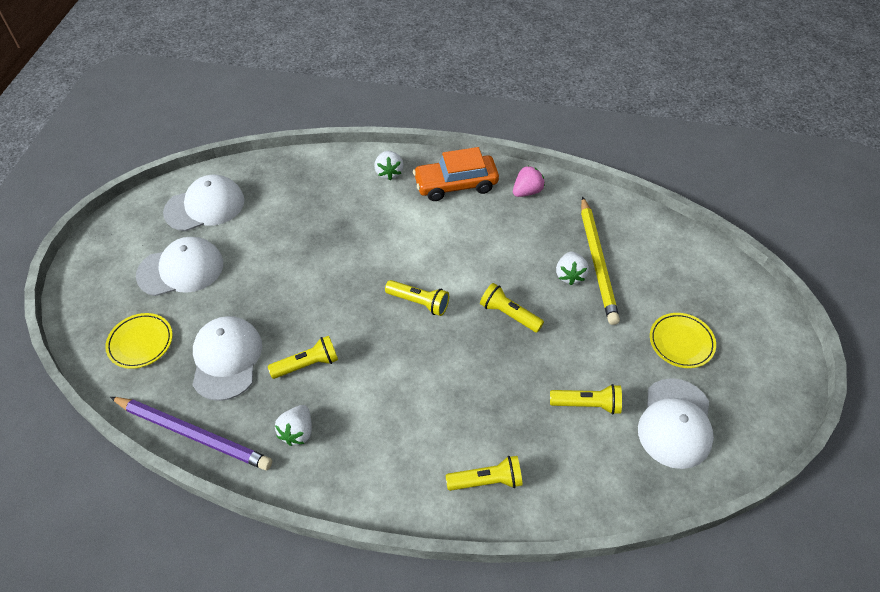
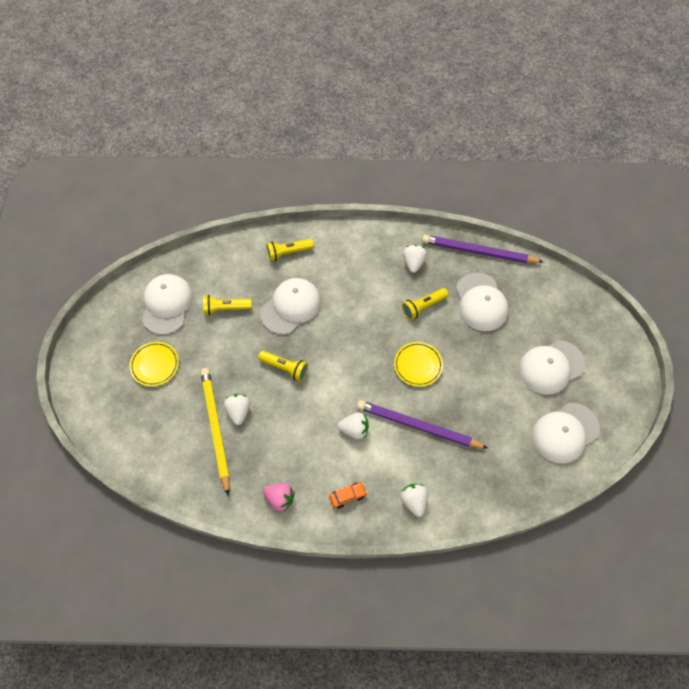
camera: 170 degrees right, 10 degrees up
(140, 342) = (547, 304): yellow plate -> yellow plate (418, 365)
(362, 233) = (418, 426): none -> purple pencil
(419, 302) = (355, 367): yellow flashlight -> none
(435, 239) = (354, 429): none -> white strawberry
(456, 185) = (348, 496): orange car -> orange car, size x0.47
(493, 392) = (290, 307): none -> white cap
(527, 191) = (280, 499): pink strawberry -> pink strawberry turned 105 degrees counterclockwise

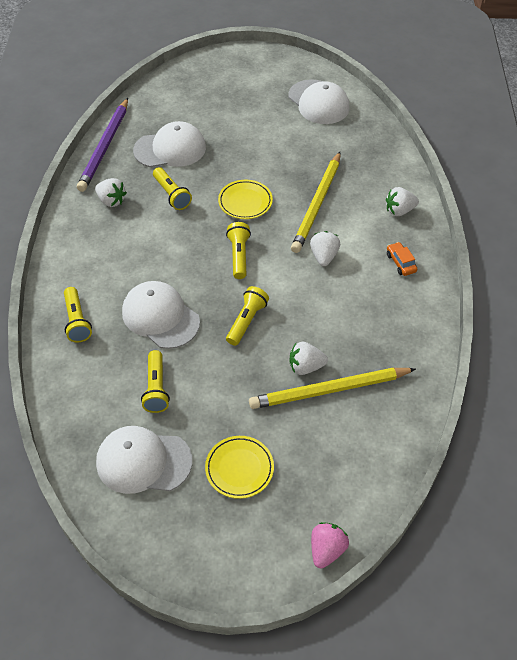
camera: 90 degrees left, 10 degrees down
(280, 499) = (411, 322): pink strawberry -> pink strawberry (326, 550)
(354, 361) = (238, 256): none -> yellow flashlight
(413, 263) = (111, 201): white strawberry -> white strawberry turned 150 degrees counterclockwise
(418, 426) = (317, 204): purple pencil -> yellow pencil
(551, 367) = (249, 105): white cap -> none

